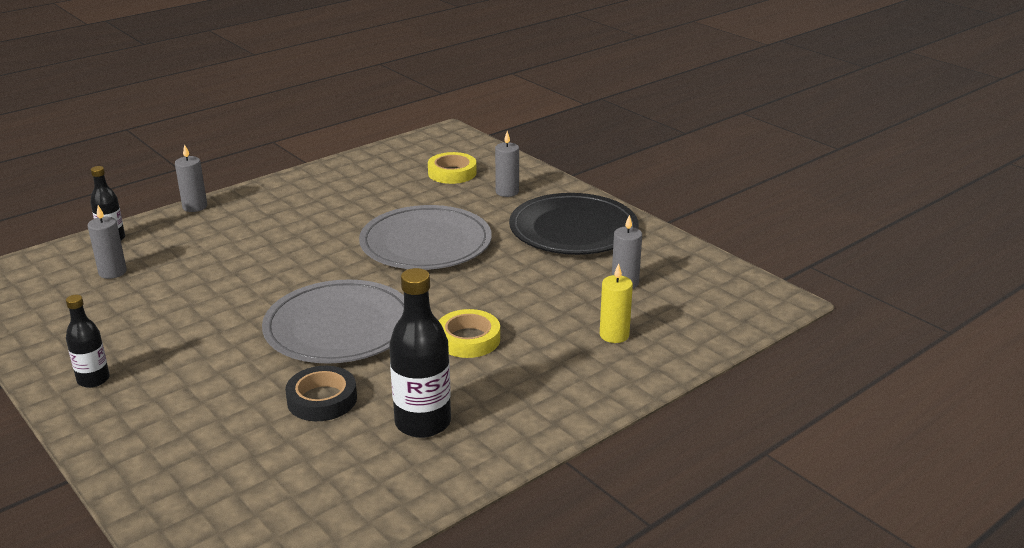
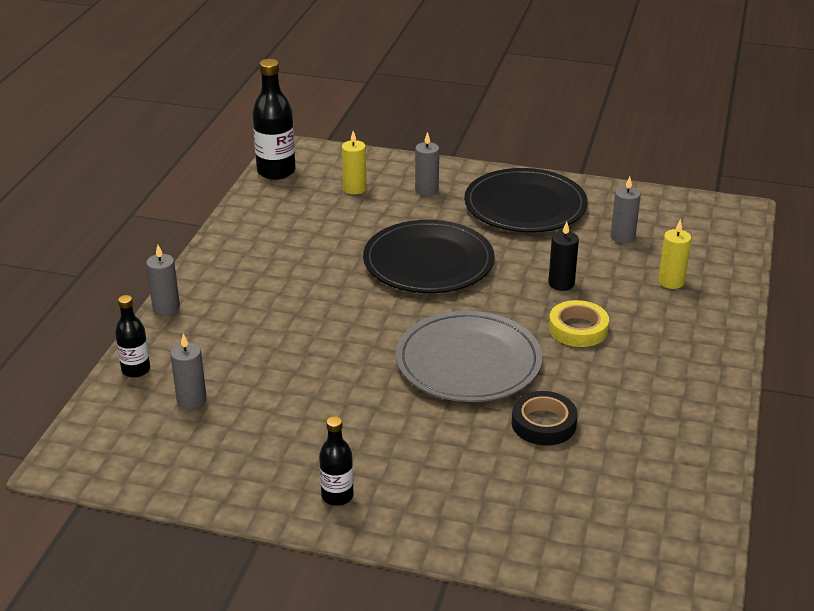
camera: 35 degrees left, 5 degrees up
(423, 423) = (639, 406): black bottle -> black bottle (276, 171)
(426, 243) = (428, 262): grey plate -> black plate
(452, 173) = (354, 188): yellow tape -> yellow candle
(510, 299) = (561, 283): none -> black candle

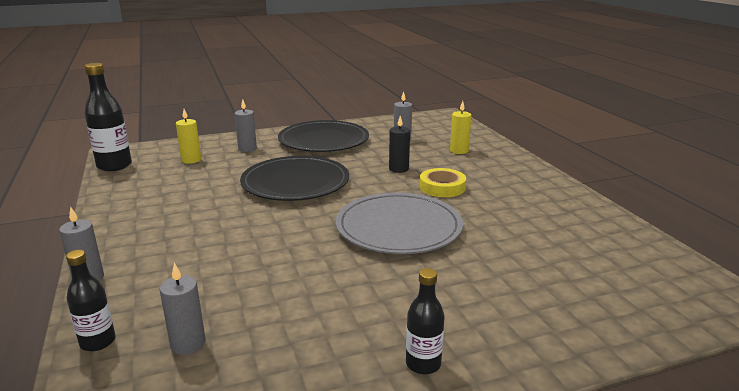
camera: 35 degrees left, 10 degrees down
(543, 423) = (499, 244): black tape -> none

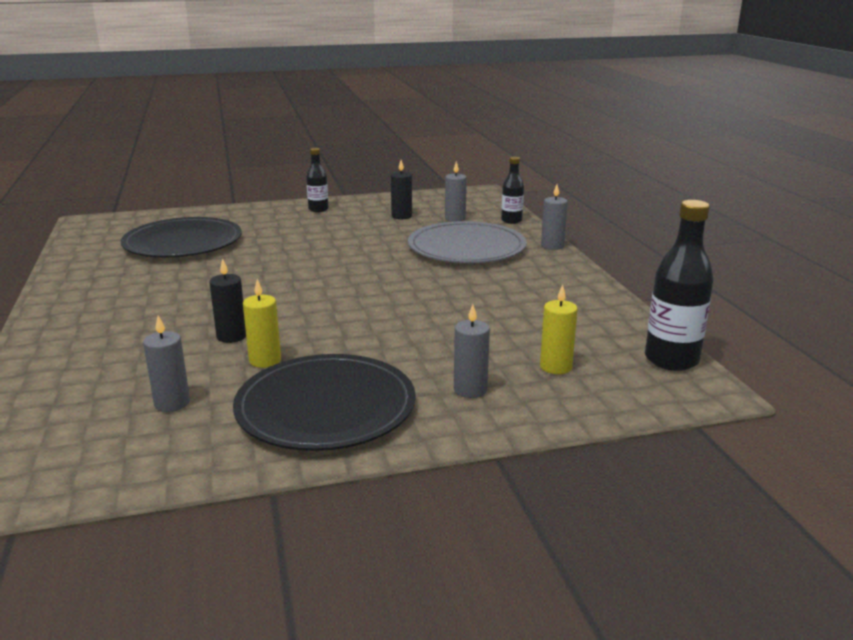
camera: 175 degrees left, 0 degrees up
(276, 347) = (401, 216): none -> black candle
(295, 182) = (385, 320): black plate -> black plate (183, 243)
(398, 227) = (285, 269): grey plate -> grey plate (466, 248)
(442, 187) = (198, 307): yellow tape -> none
(459, 151) = (101, 368): yellow candle -> yellow candle (265, 360)

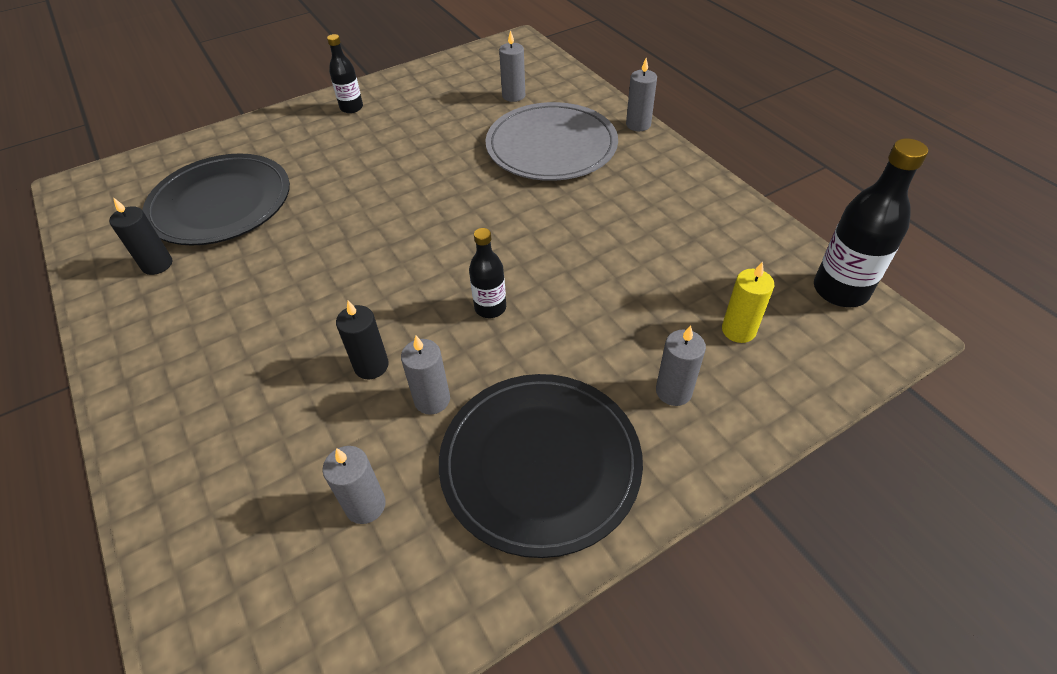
camera: 15 degrees left, 25 degrees up
(265, 360) = (432, 400): yellow candle -> grey candle
(401, 216) = (453, 102): black candle -> black candle (157, 264)
(511, 221) = (575, 88): black bottle -> black bottle (490, 308)

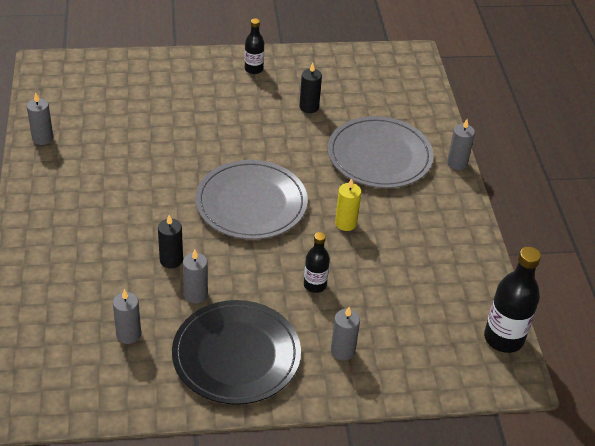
camera: 20 degrees right, 5 degrees down
(157, 264) = (74, 142): black candle -> black candle (309, 107)
(221, 203) = (130, 113): black plate -> none
(436, 251) = (251, 203): none -> grey plate
(490, 308) = (263, 254): black bottle -> black bottle (315, 285)
(513, 96) = (379, 103): grey candle -> grey candle (42, 138)
(738, 330) = (412, 334): yellow candle -> yellow candle (346, 223)

